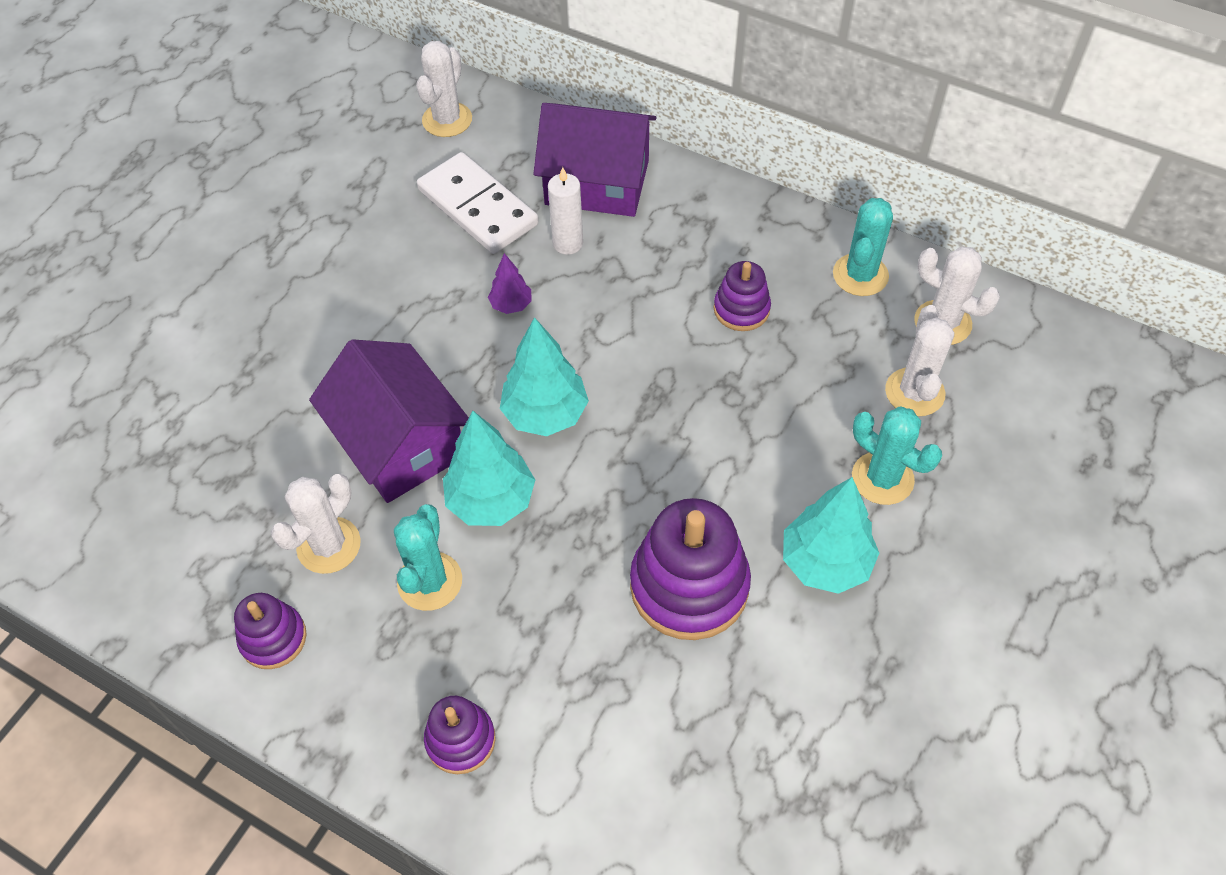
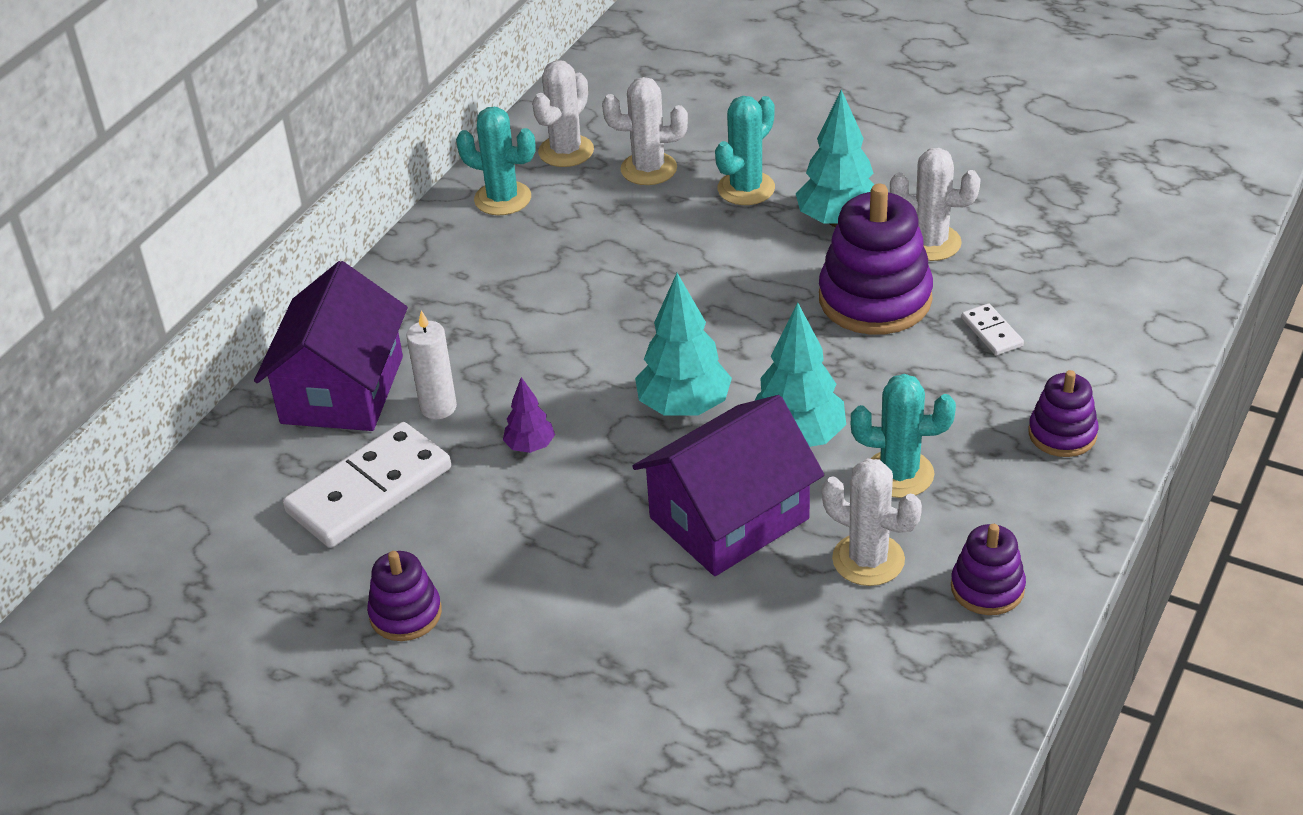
camera: 90 degrees left, 15 degrees down
(447, 120) = (202, 536): white cactus -> white cactus (930, 243)
(626, 694) = (991, 332): none -> white domino
(741, 309) = (544, 275): purple stacking toy -> purple stacking toy (405, 614)

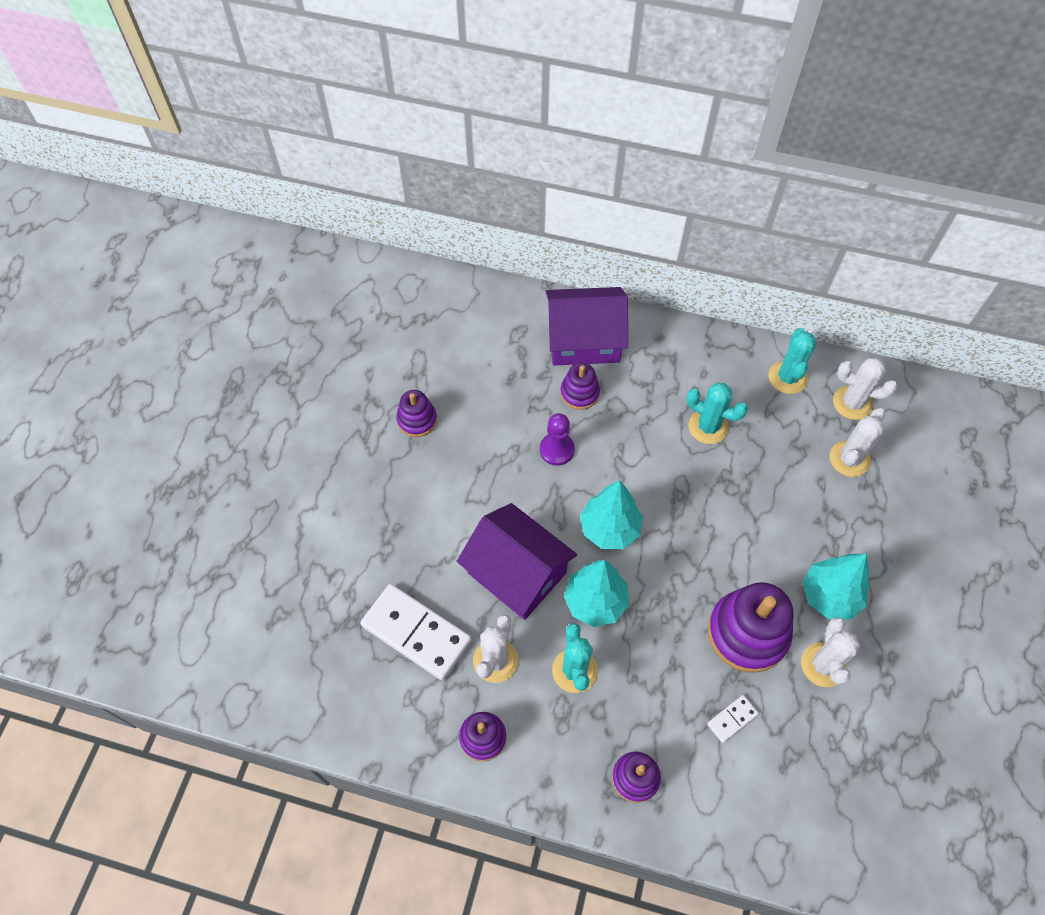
camera: 75 degrees right, 20 degrees up
(369, 490) = (505, 376): white domino -> white domino (416, 633)
(438, 407) = (579, 393): white candle -> purple stacking toy
(530, 446) = (557, 450): purple tree -> purple pawn
(648, 169) = (849, 459): white cactus -> white cactus turned 45 degrees clockwise
(746, 188) = (847, 527): turquoise cactus -> turquoise cactus (708, 427)

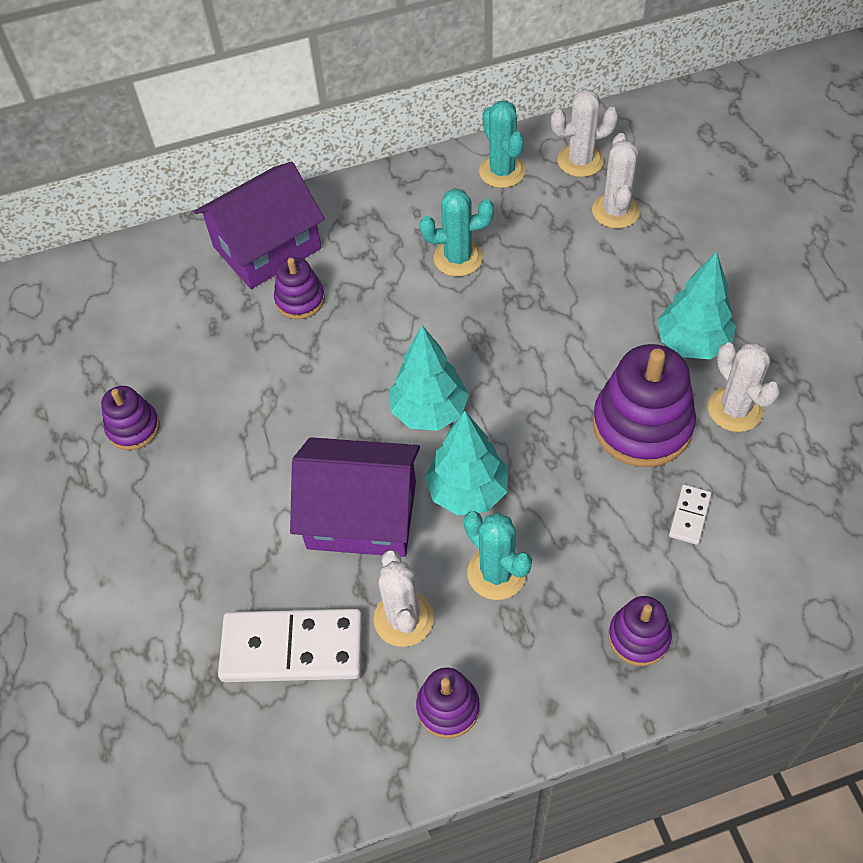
camera: 30 degrees left, 5 degrees down
(557, 450) = (316, 368): purple pawn -> none

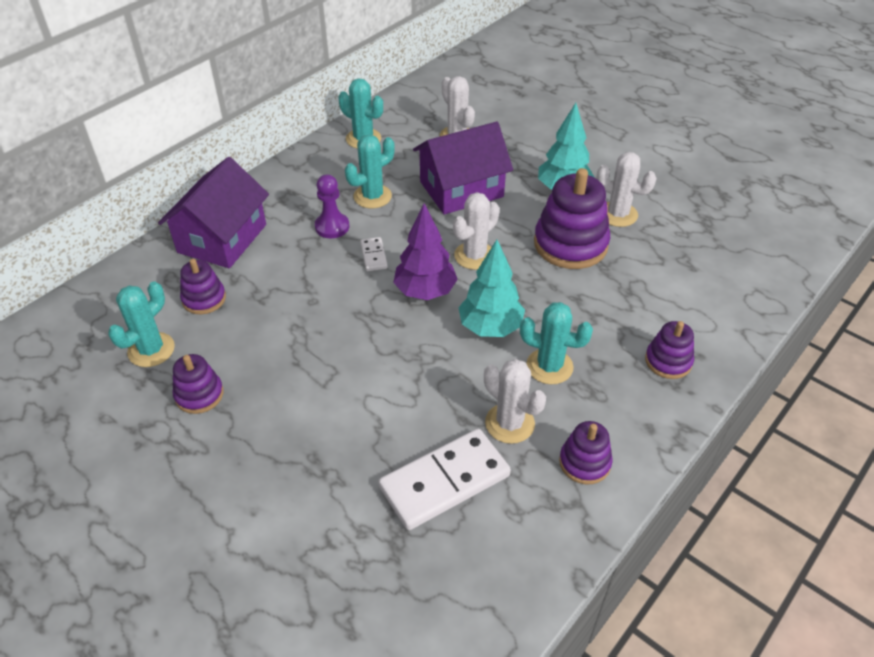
camera: 35 degrees left, 10 degrees down
(122, 354) = (151, 350): none -> turquoise cactus
(300, 300) = (274, 261): purple stacking toy -> purple stacking toy (204, 299)
(362, 515) = (428, 373): purple house -> purple house (461, 189)
(387, 281) = (332, 227): none -> purple pawn
(429, 412) = (425, 292): turquoise tree -> purple tree
(580, 161) = (411, 117): white cactus -> white cactus (474, 256)
(689, 515) = (640, 281): white domino -> white domino (373, 256)

